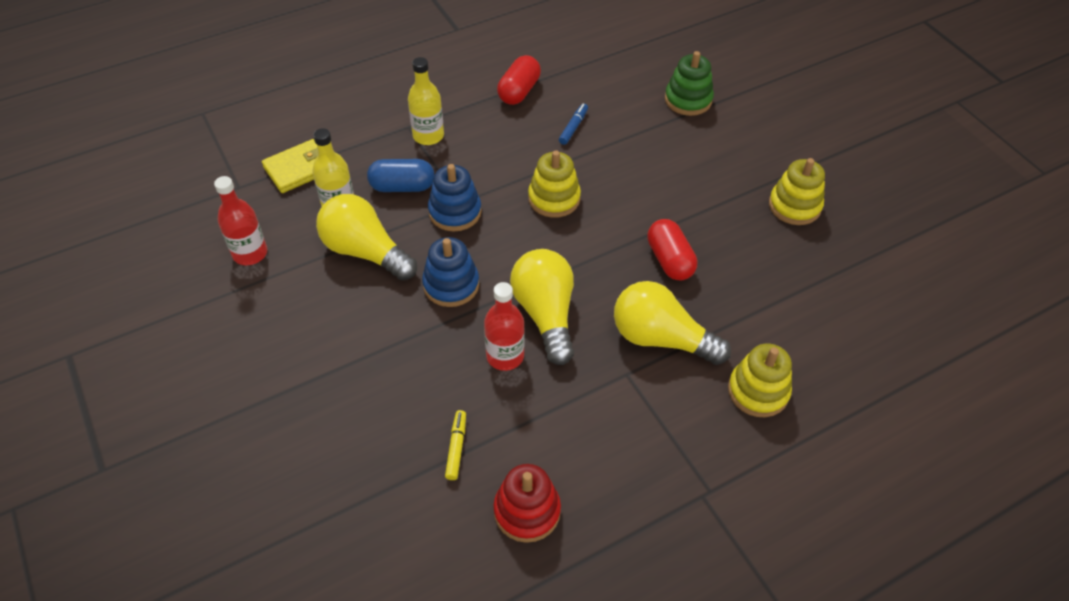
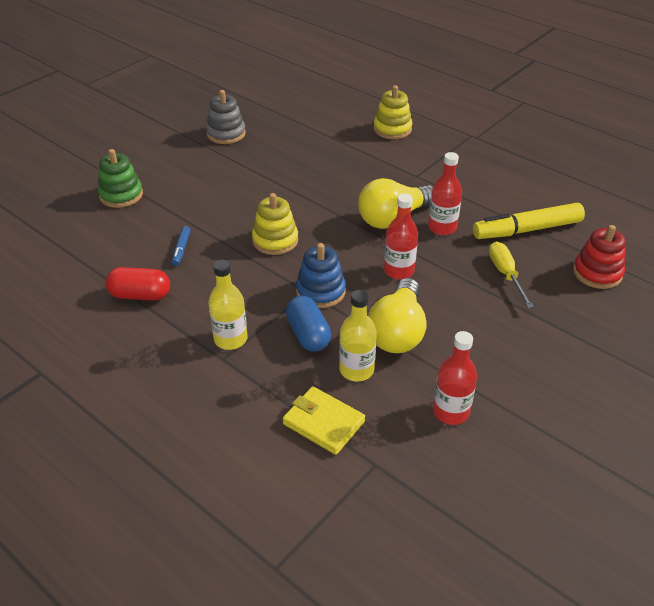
camera: 110 degrees left, 10 degrees down
(391, 382) = (505, 274): none -> yellow screwdriver
(451, 285) = (399, 271): blue stacking toy -> red bottle
(456, 447) = (527, 230): yellow marker -> yellow marker, size x2.20
(527, 511) = (541, 192): red stacking toy -> red stacking toy (597, 273)
(573, 127) = (181, 249): blue marker -> blue marker turned 90 degrees counterclockwise
(661, 338) = (379, 167): yellow light bulb -> none
(669, 260) = (308, 175): red capsule -> none
(794, 206) = (226, 134): yellow stacking toy -> grey stacking toy

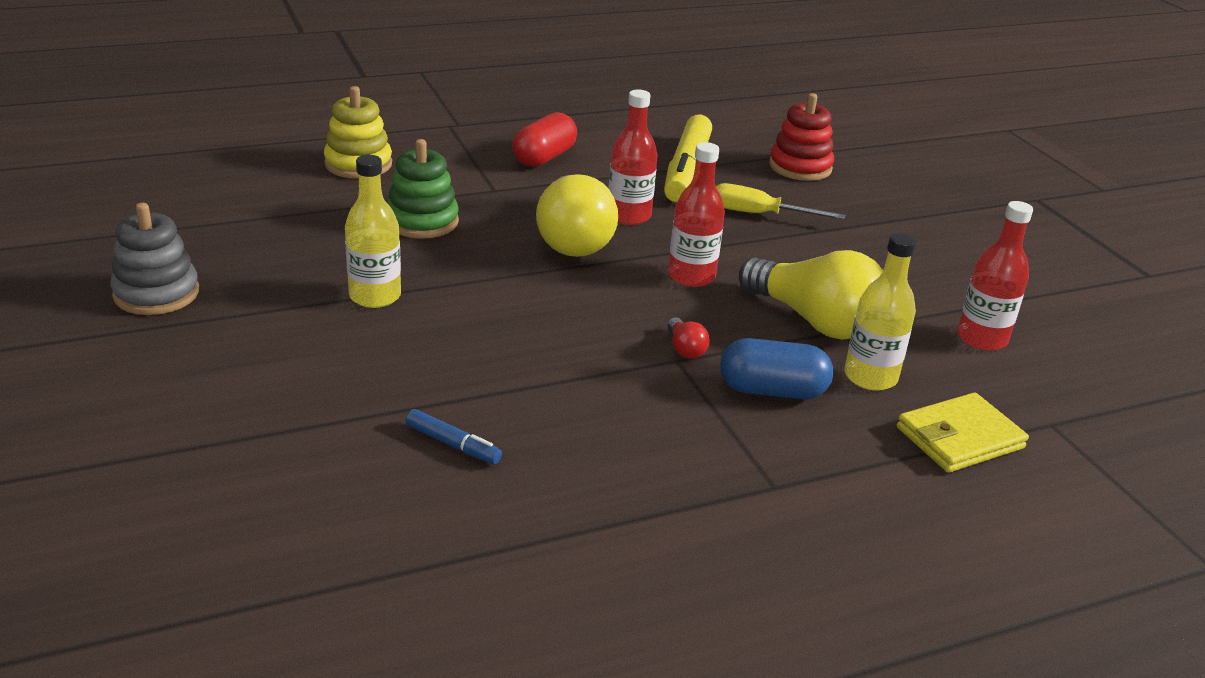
camera: 65 degrees left, 10 degrees down
(121, 195) = (194, 467): green stacking toy -> green stacking toy (422, 221)
(140, 295) = (542, 529): red capsule -> red capsule (544, 158)
(230, 339) = (734, 464): yellow bottle -> yellow bottle (375, 296)
(275, 240) = (525, 346): yellow stacking toy -> none
(320, 291) = (685, 349): blue stacking toy -> red light bulb

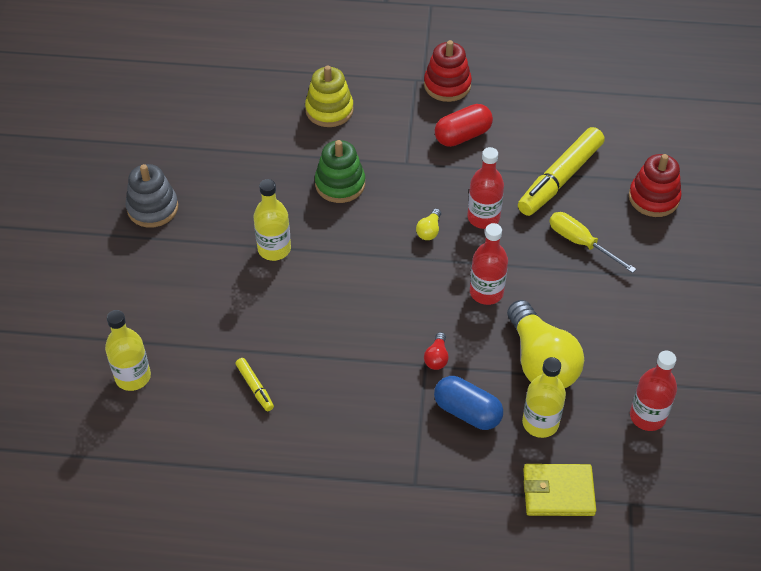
camera: 30 degrees right, 20 degrees up
(238, 485) = (133, 377): none -> yellow bottle
(453, 444) = (255, 387): blue marker -> yellow marker
(491, 124) = (447, 85): none -> red stacking toy
(572, 239) = (429, 231): yellow light bulb -> yellow light bulb, size x0.40

